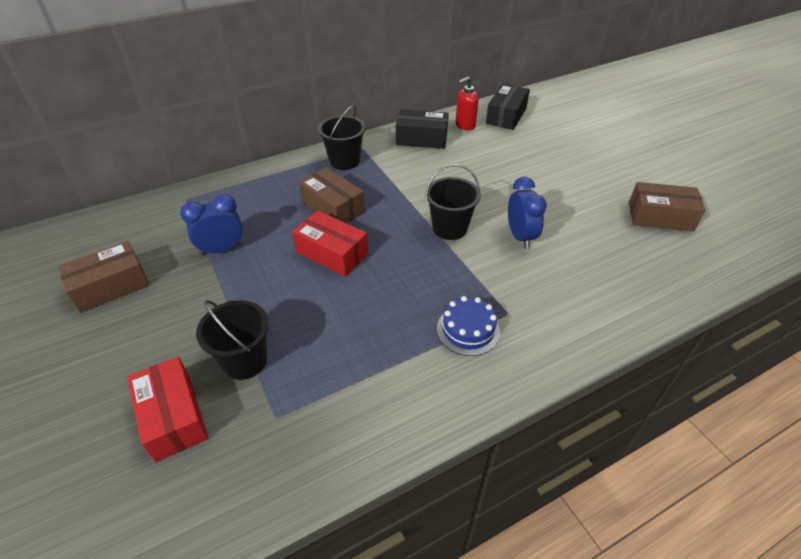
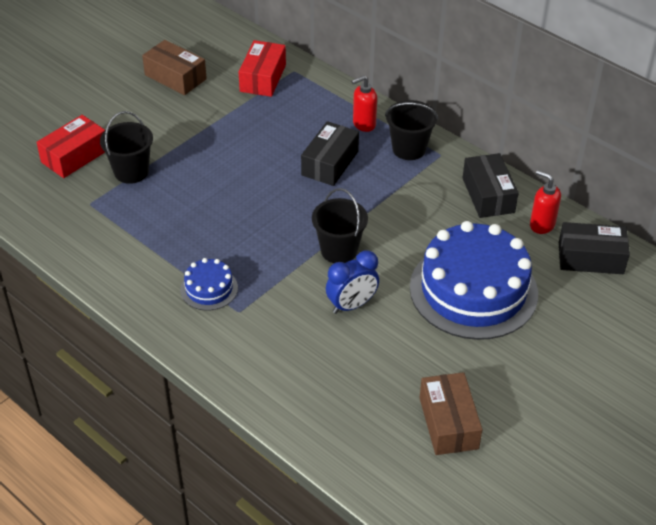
camera: 70 degrees right, 0 degrees up
(222, 249) = (240, 116): blue clock -> none
(295, 176) = (363, 124): none -> red soap dispenser
(332, 253) = (266, 181): red box -> red box (263, 78)
(333, 207) = (330, 163): brown box -> black box
(522, 170) = (473, 290): none -> blue cake

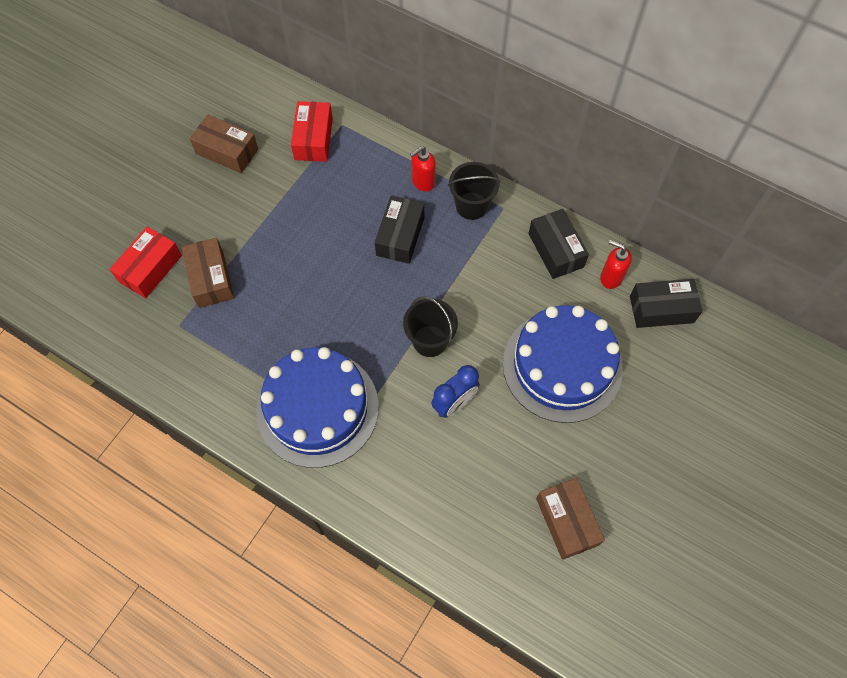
camera: 10 degrees left, 20 degrees up
(131, 172) = (210, 279): black bucket -> brown box
(209, 288) = (317, 408): blue cake -> blue cake, size x2.23

